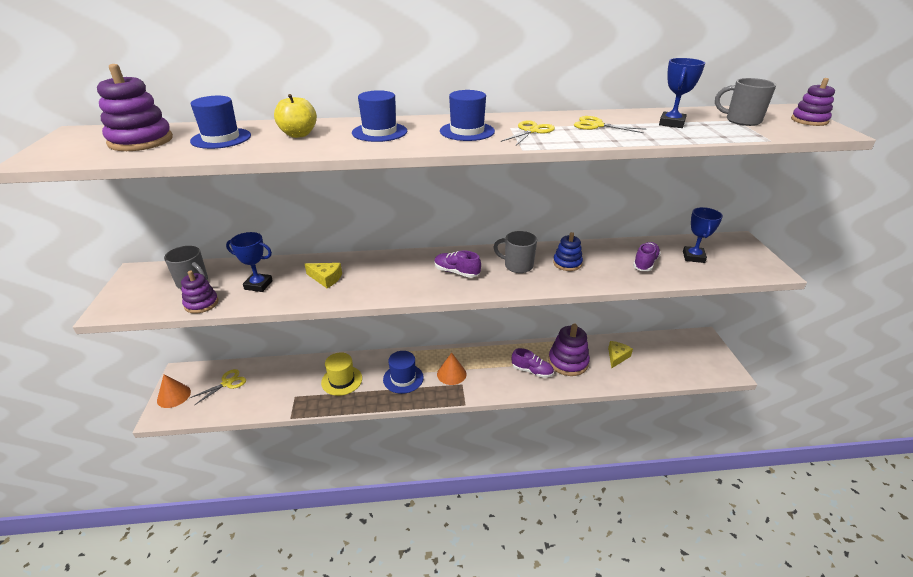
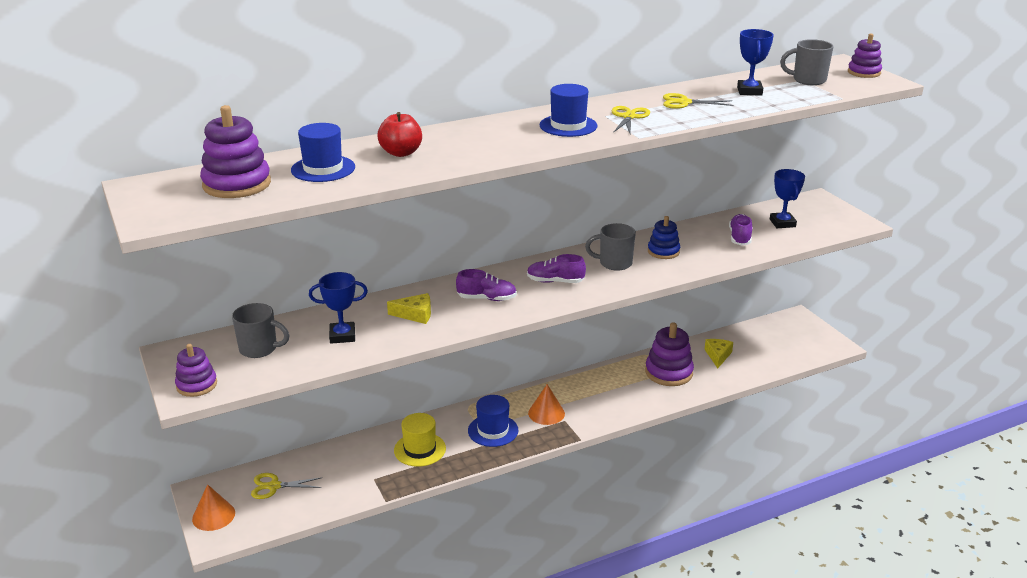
camera: 20 degrees left, 5 degrees down
(201, 304) = (294, 367): purple stacking toy -> purple stacking toy (196, 385)
(227, 383) = (274, 486): yellow scissors -> yellow scissors turned 120 degrees counterclockwise
(298, 134) = (401, 153): yellow apple -> red apple
(379, 132) = (482, 138): blue hat -> none
(532, 371) = (634, 390): purple shoe -> purple shoe (487, 298)

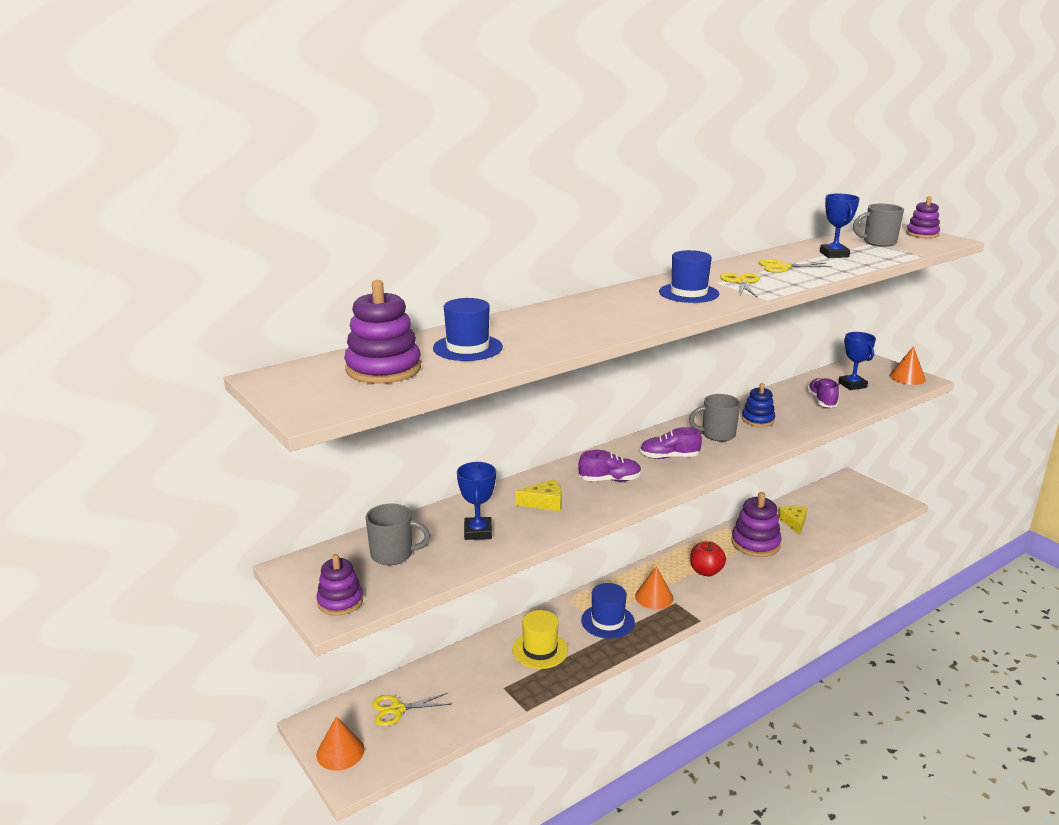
camera: 10 degrees left, 5 degrees down
(342, 336) = (478, 532): blue trophy -> blue trophy turned 75 degrees counterclockwise
(401, 153) = (539, 327): red apple -> red apple (706, 571)
(845, 219) = (907, 377): none -> orange cone

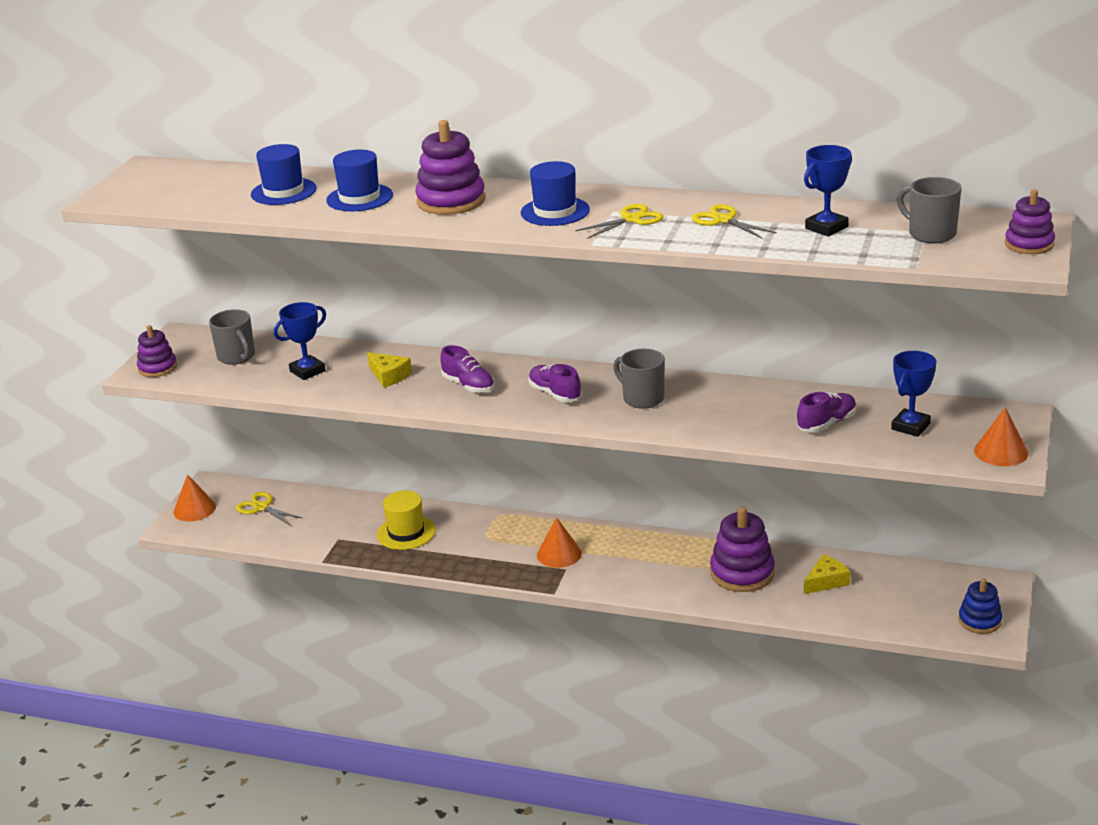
camera: 55 degrees right, 5 degrees up
(383, 369) = (204, 186): purple stacking toy -> purple stacking toy (451, 201)
(607, 621) = (489, 546): blue hat -> blue hat (359, 198)
(706, 571) = (644, 564): red apple -> none
(758, 420) = (714, 406): blue stacking toy -> blue stacking toy (979, 621)

